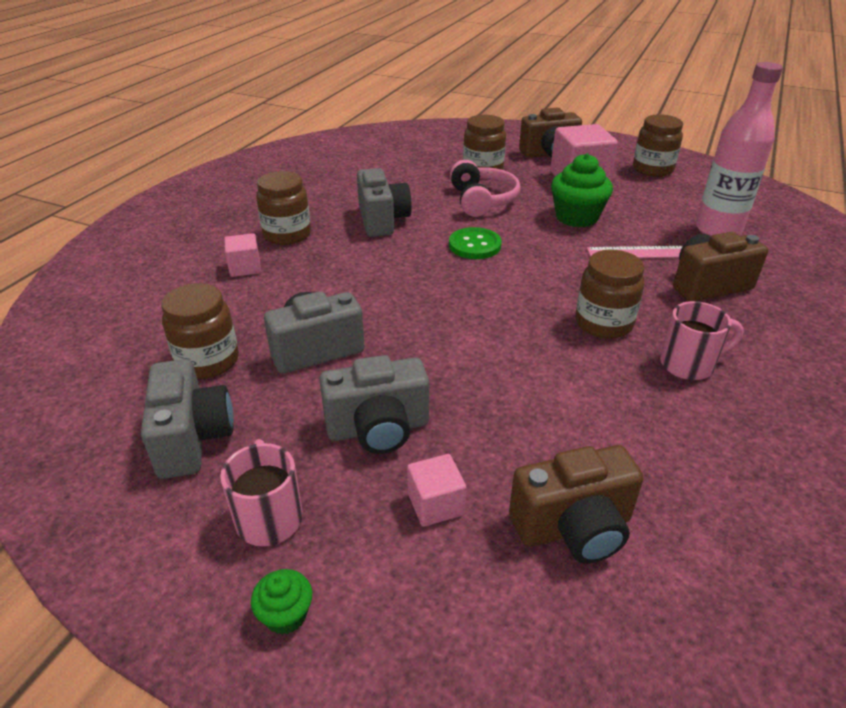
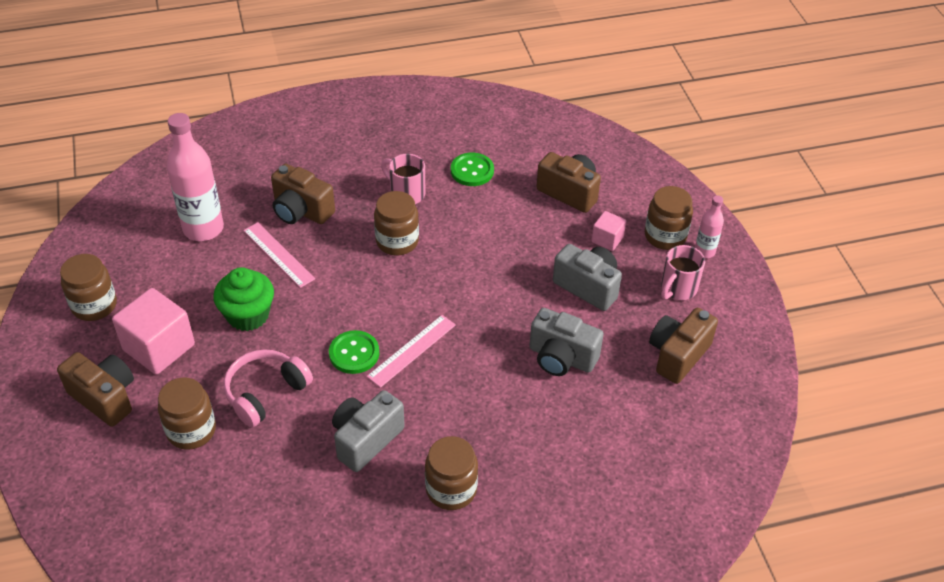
camera: 130 degrees left, 10 degrees up
(192, 438) = (677, 355): grey camera -> brown camera
(208, 361) = (627, 402): brown jar -> brown jar (665, 236)
(245, 268) = (523, 474): pink cube -> none
(286, 615) = (704, 251): green cupcake -> pink bottle
(441, 272) = (412, 350): none -> pink ruler
(702, 445) = (472, 171): none -> green button

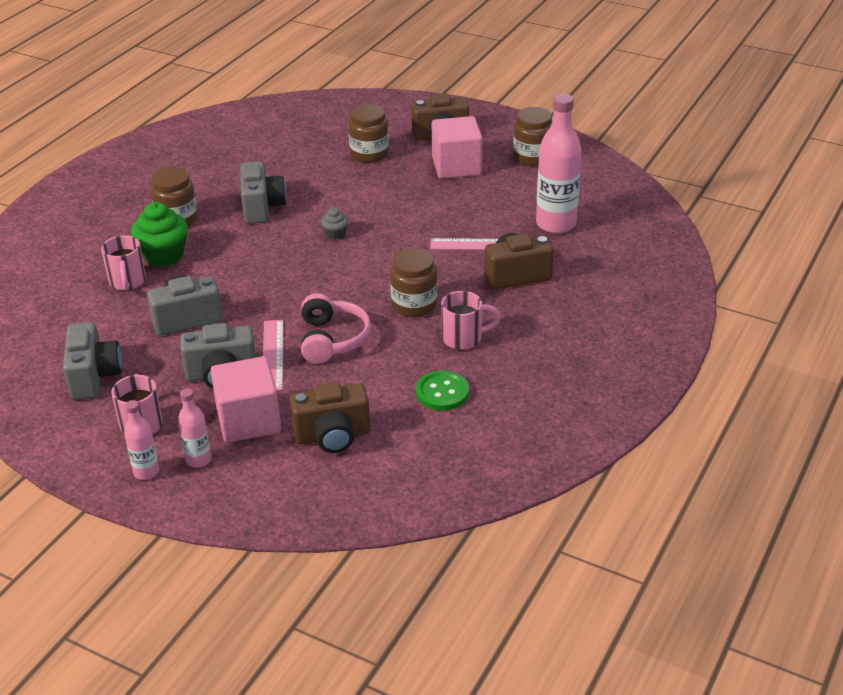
camera: 135 degrees right, 10 degrees down
(248, 315) = (436, 208): green cupcake -> green cupcake (164, 255)
(265, 392) = (357, 188): pink headphones -> pink headphones (332, 339)
(354, 353) = (335, 234): green button -> grey cupcake
(412, 350) = (300, 258): pink ruler -> pink ruler (272, 355)
(568, 439) = (127, 282): none -> pink mug
(607, 239) = (248, 420): pink cube -> pink cube, size x1.92
(665, 236) = (198, 460): brown jar -> pink bottle
(677, 355) = (94, 377): brown camera -> grey camera

